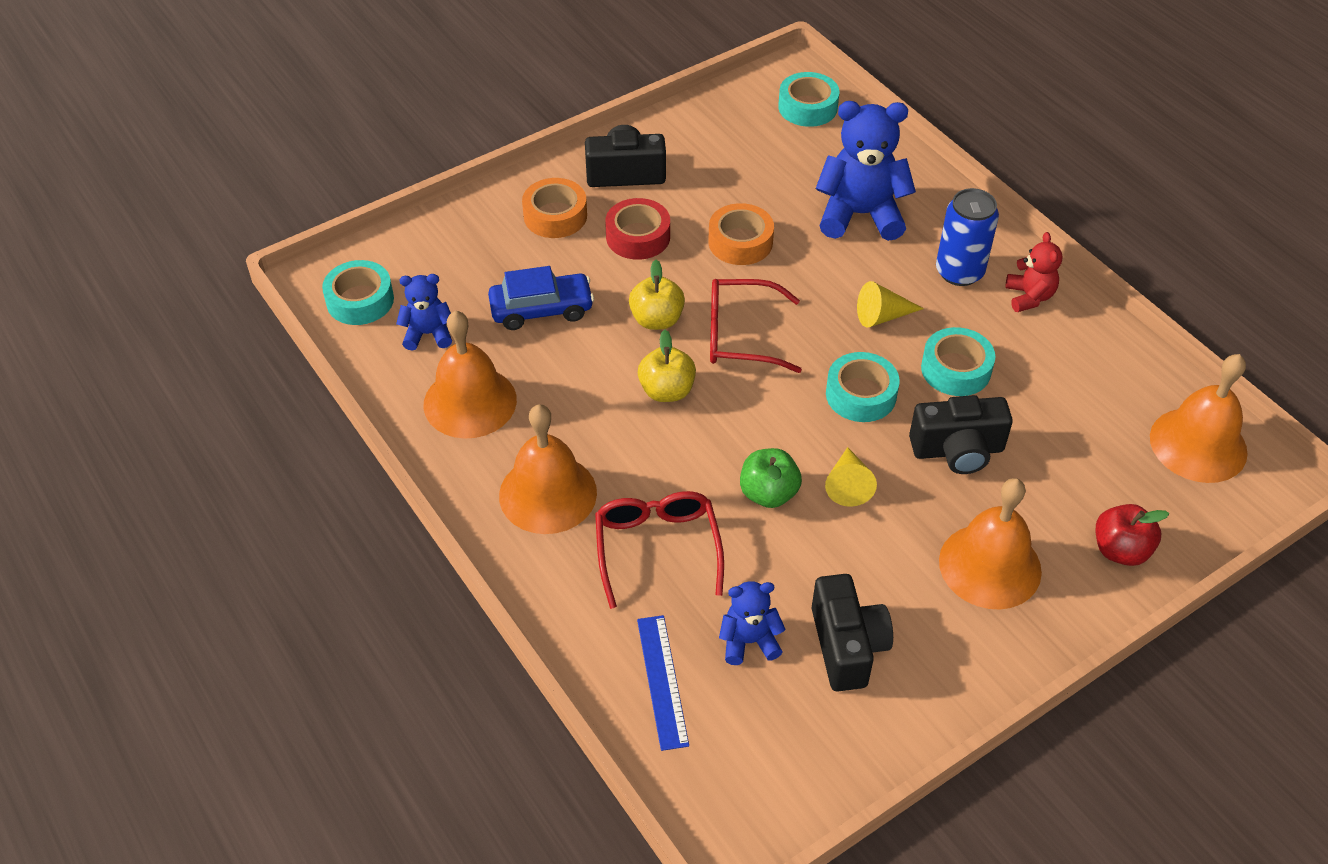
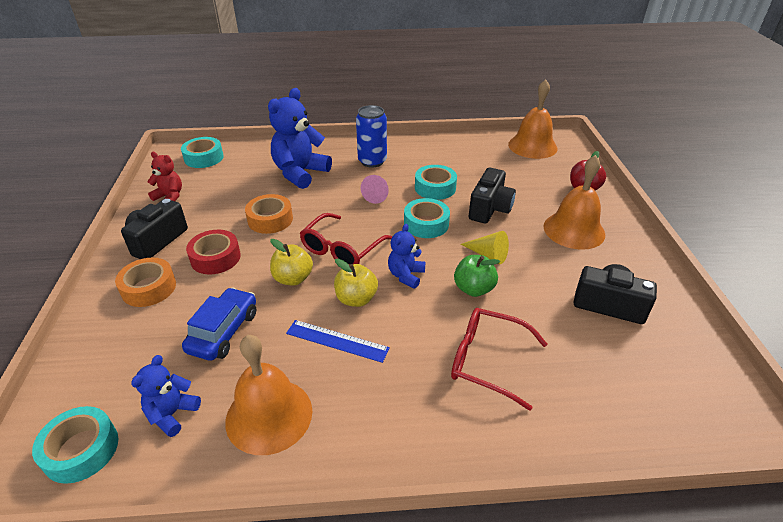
camera: 60 degrees left, 10 degrees down
(548, 494) = (398, 403): orange bell -> none
(662, 681) = (607, 408): blue ruler -> blue ruler (337, 340)
(749, 641) = (588, 347): blue teddy bear -> blue teddy bear (406, 275)
(882, 316) = (377, 195): yellow cone -> pink cone
(1029, 297) = (408, 150): red teddy bear -> red teddy bear (170, 196)

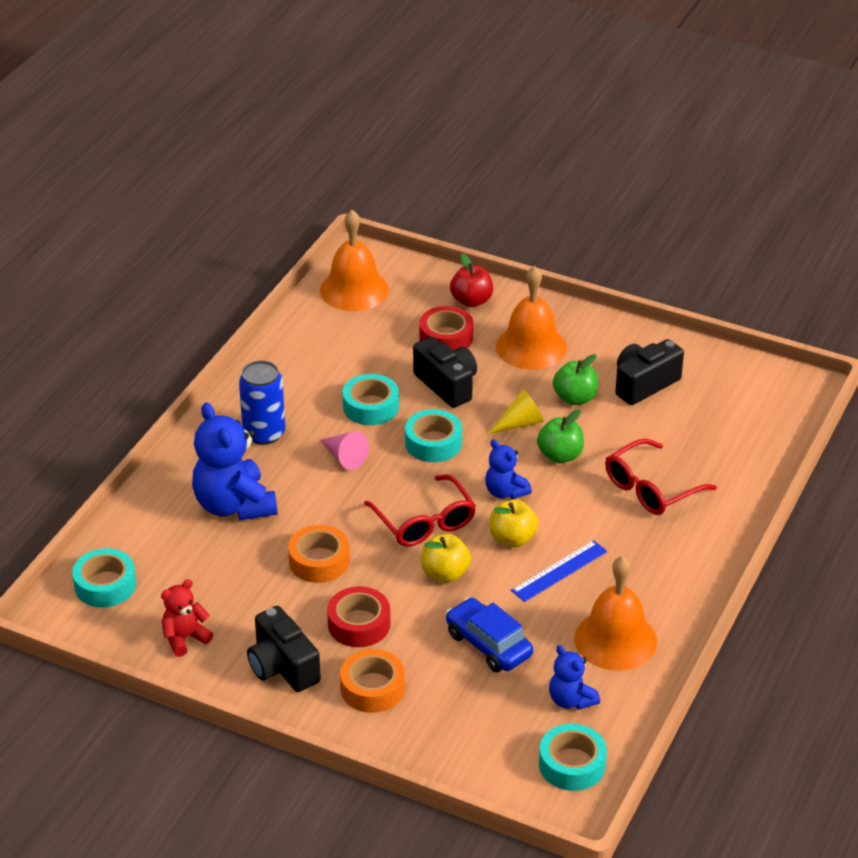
camera: 60 degrees left, 0 degrees up
(535, 192) = (446, 337): none -> red tape
(546, 272) = (575, 398): none -> green apple

